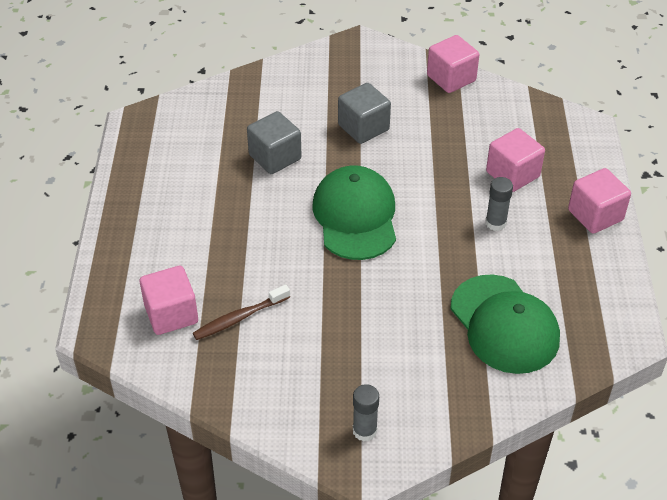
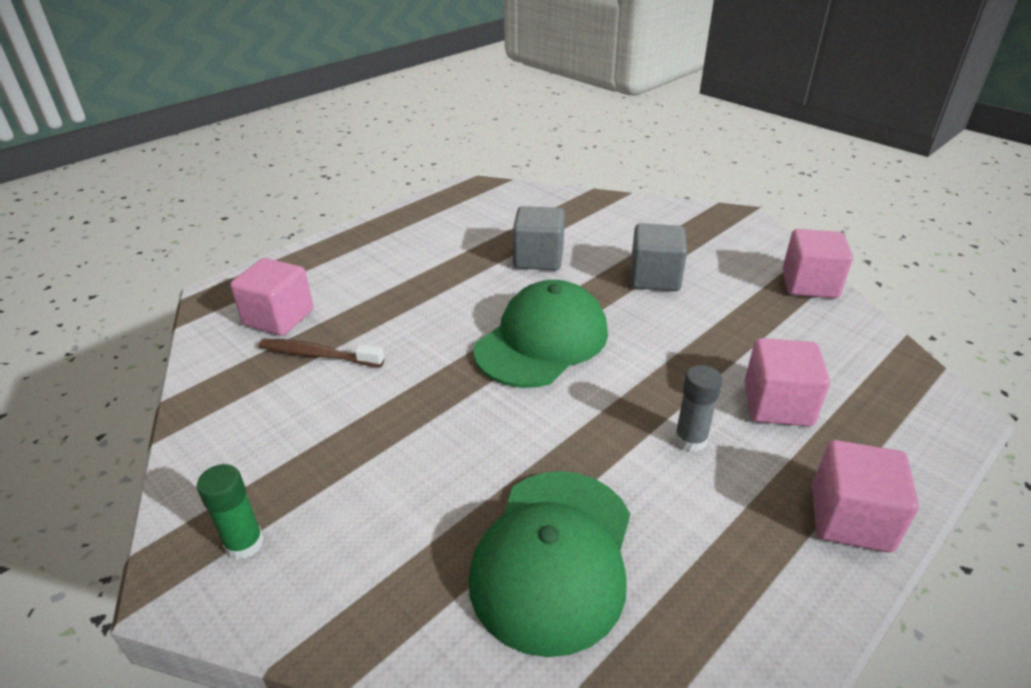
camera: 45 degrees right, 10 degrees down
(364, 431) = (244, 543): grey glue stick -> green glue stick

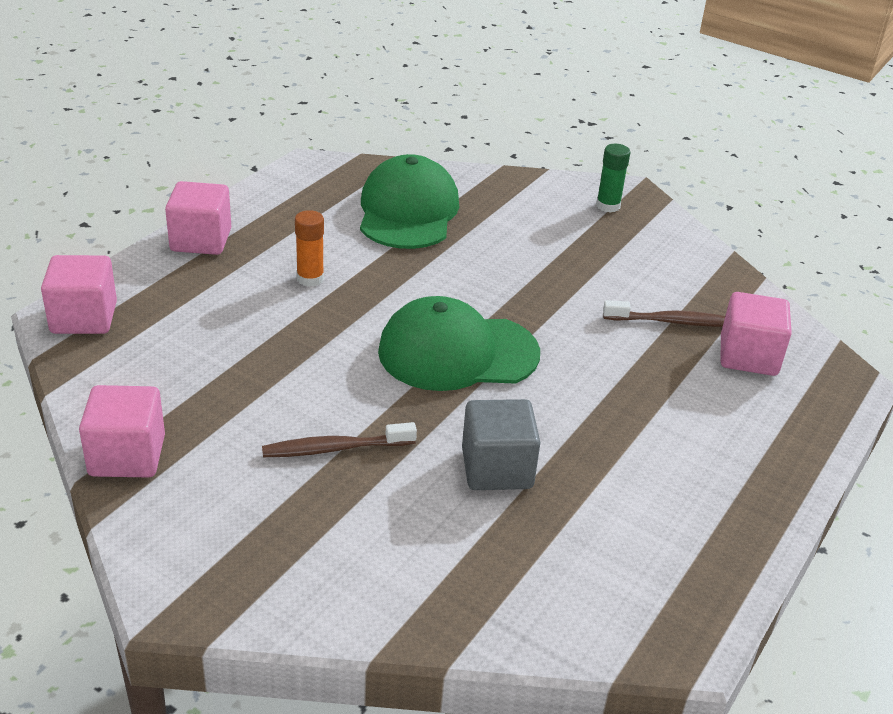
camera: 165 degrees right, 0 degrees up
(542, 341) = (457, 352): green cap -> green cap turned 60 degrees clockwise
(654, 278) = (334, 448): grey cube -> brown toothbrush
(690, 440) = (310, 278): grey glue stick -> orange glue stick
(777, 405) = (226, 309): pink cube -> pink cube (84, 318)

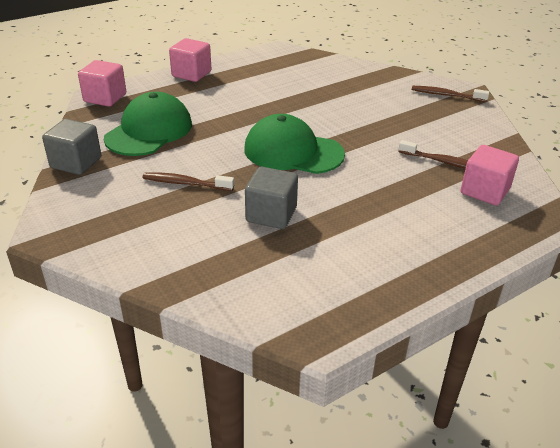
camera: 25 degrees right, 0 degrees up
(127, 456) = (76, 163): pink cube -> grey cube
(310, 278) = (236, 101): orange glue stick -> none
(408, 211) = (317, 79): green cap -> green cap (149, 131)
(608, 206) = (446, 95): green glue stick -> brown toothbrush

